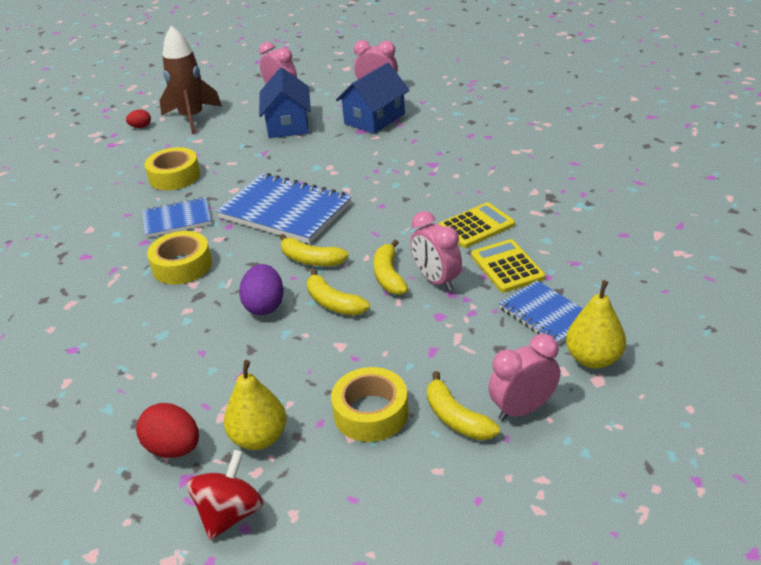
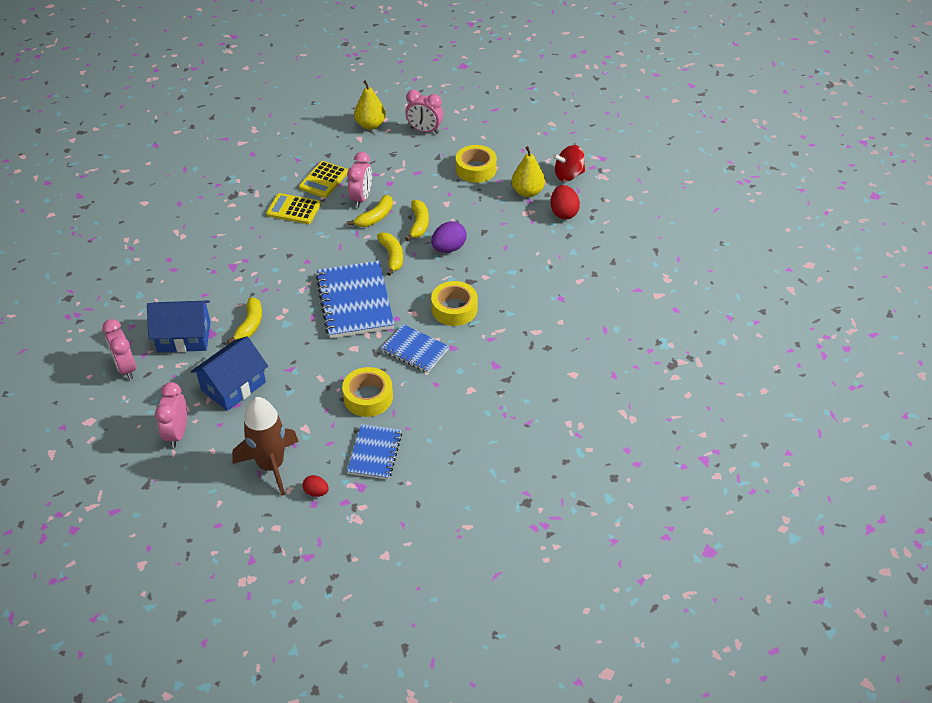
camera: 135 degrees left, 10 degrees up
(456, 418) = (450, 145): yellow banana -> yellow banana (250, 325)
(546, 315) = (352, 150): blue notebook -> blue notebook (375, 453)

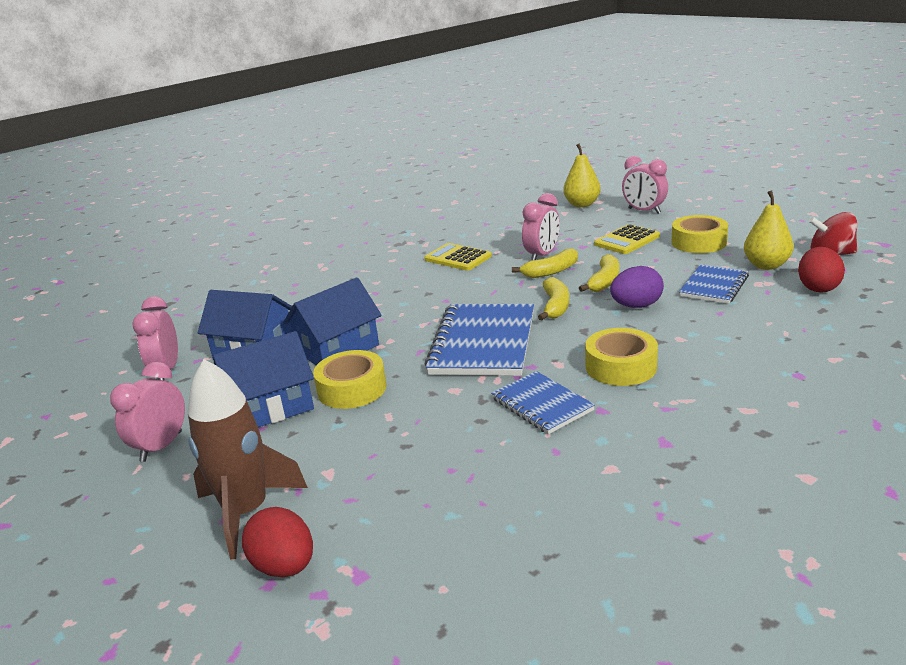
camera: 25 degrees right, 20 degrees down
(250, 325) = (338, 349): yellow banana -> blue house
(316, 492) = (284, 566): red egg -> red egg, size x1.72
(324, 180) = (506, 239): yellow calculator -> yellow calculator (627, 240)
(368, 397) = (442, 450): yellow tape -> yellow tape (352, 389)
(375, 453) = (411, 528): blue notebook -> blue notebook (714, 286)

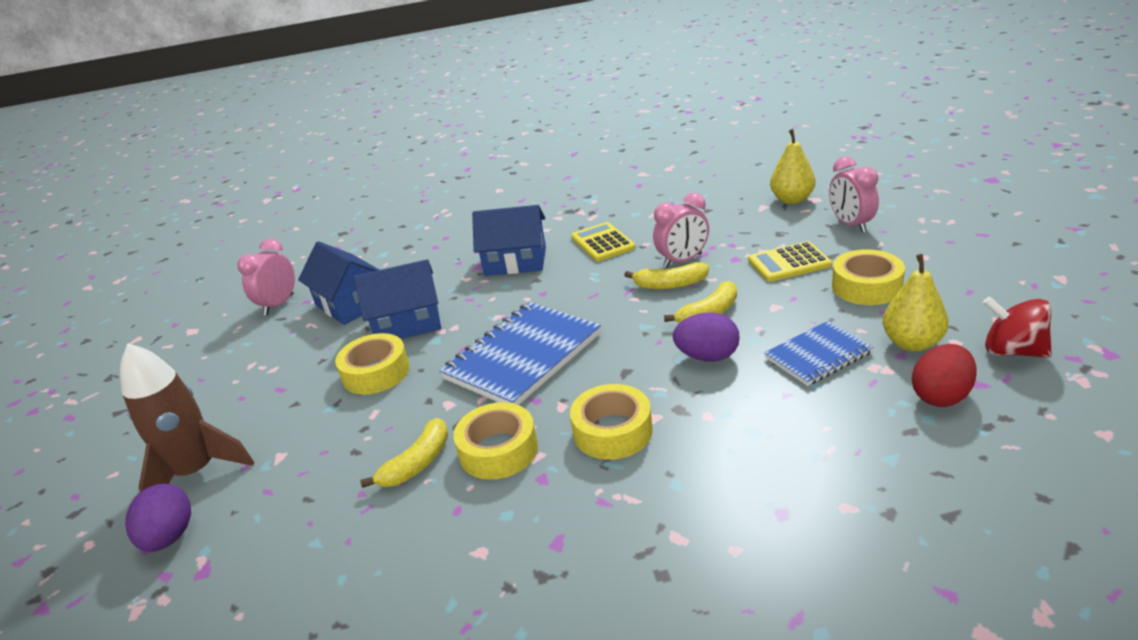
camera: 30 degrees right, 5 degrees up
(161, 446) = (208, 383): pink clock -> none
(271, 407) = (306, 370): blue house -> blue house (515, 261)
(284, 566) = (170, 537): red egg -> purple egg
(541, 405) = (498, 450): blue notebook -> yellow tape
(555, 306) = (629, 332): yellow banana -> yellow banana (417, 463)

